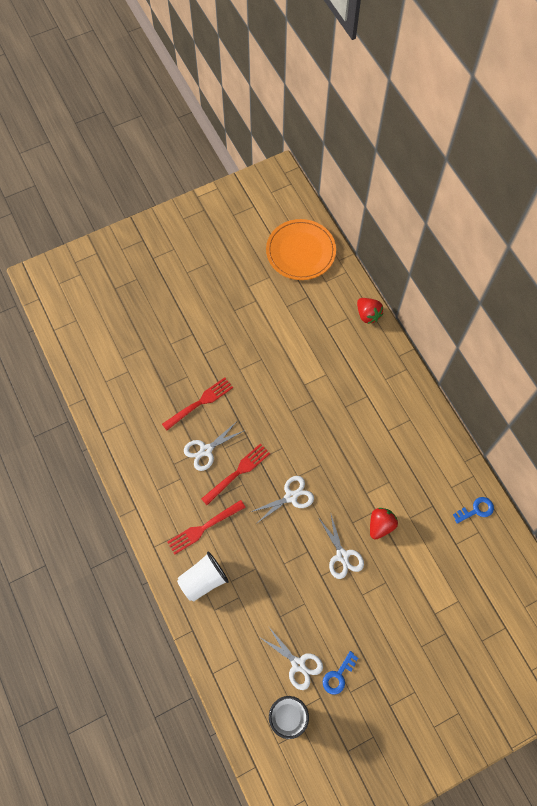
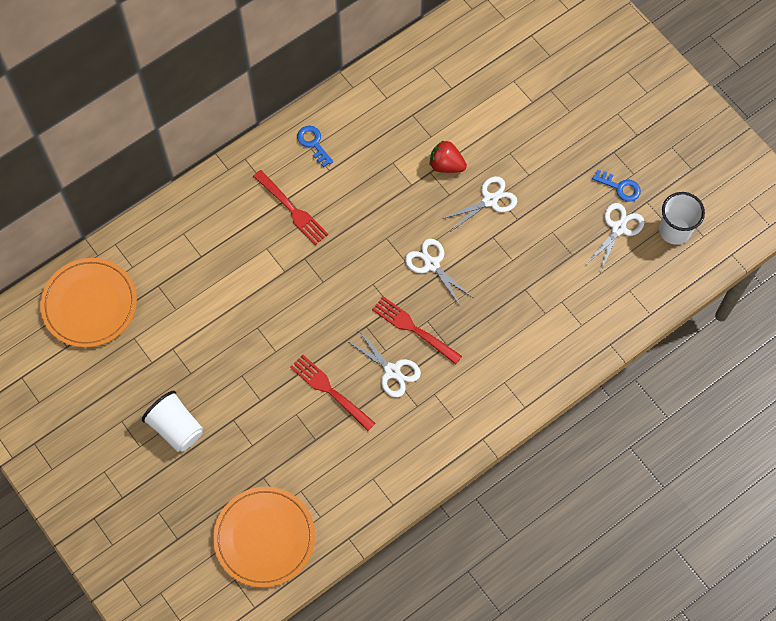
camera: 100 degrees left, 0 degrees up
(100, 343) = (264, 537): none -> orange plate
(203, 580) = (551, 343): white cup -> white cup (176, 428)
(204, 528) = (489, 355): red fork -> red fork (292, 209)
(368, 315) = (175, 210): red strawberry -> none
(476, 510) = (408, 71): blue key -> blue key (313, 143)

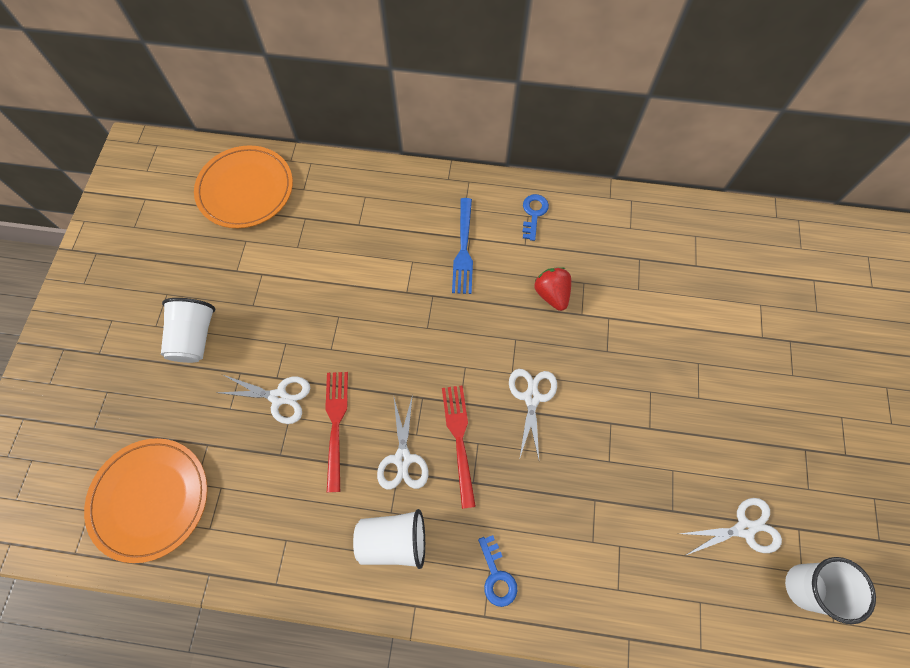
camera: 45 degrees right, 0 degrees up
(292, 209) = (463, 249): red fork -> blue fork
(434, 418) = (393, 540): none -> white cup
(446, 165) = (629, 324): red strawberry -> red strawberry (551, 294)
(489, 200) = (639, 388): white scissors -> white scissors (279, 397)
(620, 187) = (782, 490): blue key -> blue key (497, 576)

